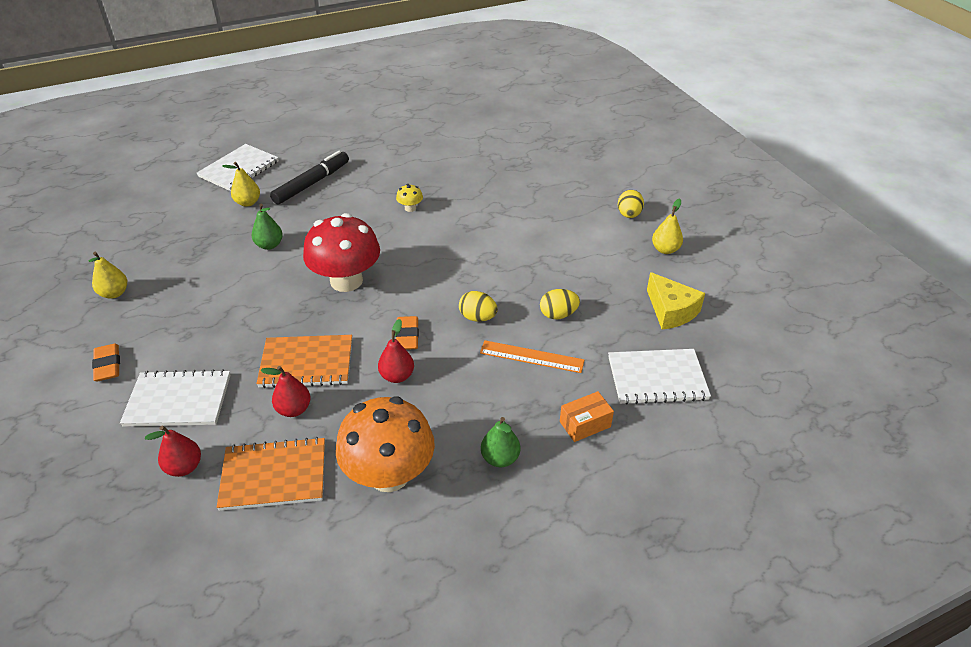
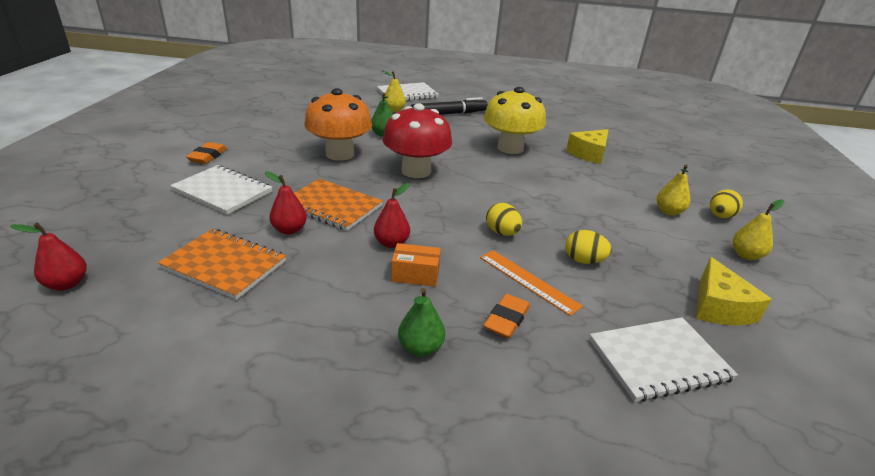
camera: 30 degrees right, 10 degrees down
(114, 293) = (259, 124): yellow pear -> yellow pear (669, 211)
(184, 467) = (175, 230): red pear -> red pear (67, 284)
(389, 474) = (309, 309): orange mushroom -> orange mushroom (340, 154)
(407, 336) = (428, 221): orange eraser -> orange eraser (506, 319)
(410, 208) = (510, 148): yellow mushroom -> yellow mushroom, size x2.50
(485, 184) = (589, 154): none -> yellow cheese
(585, 424) = (537, 362): orange box -> orange box (415, 275)
(657, 378) = (658, 360): white notebook -> white notebook turned 45 degrees counterclockwise

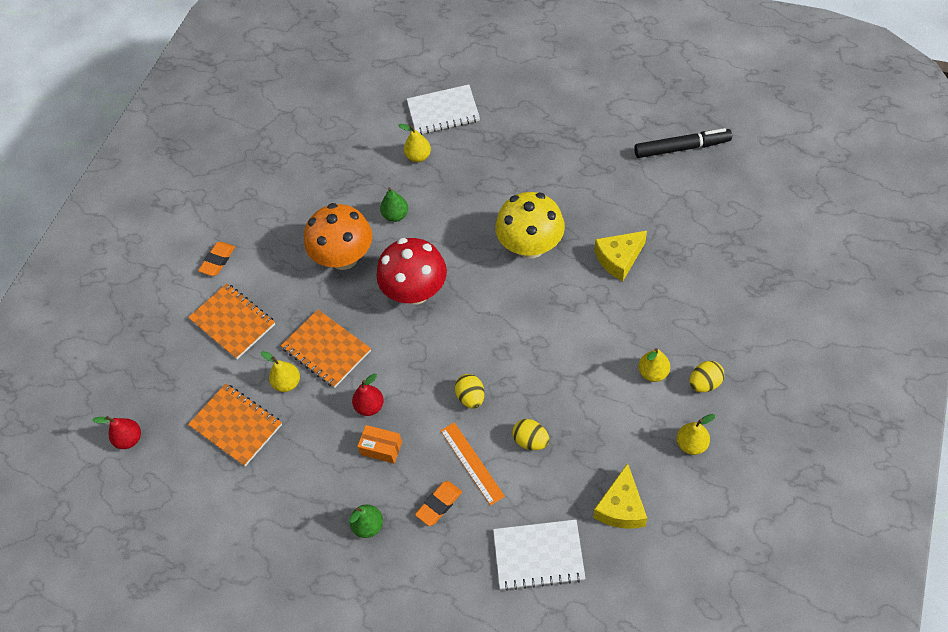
camera: 20 degrees right, 25 degrees up
(222, 191) = (232, 322): white notebook -> orange notebook
(289, 230) = (287, 383): red pear -> yellow pear
(448, 114) = (482, 165): black marker -> black marker (682, 148)

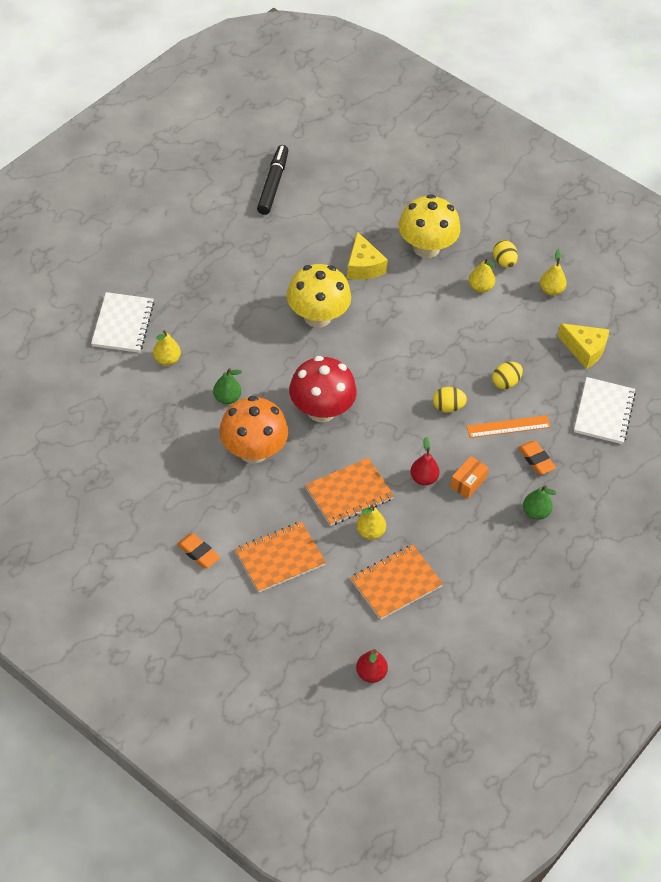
camera: 80 degrees left, 5 degrees down
(679, 304) = (426, 248): none -> yellow mushroom

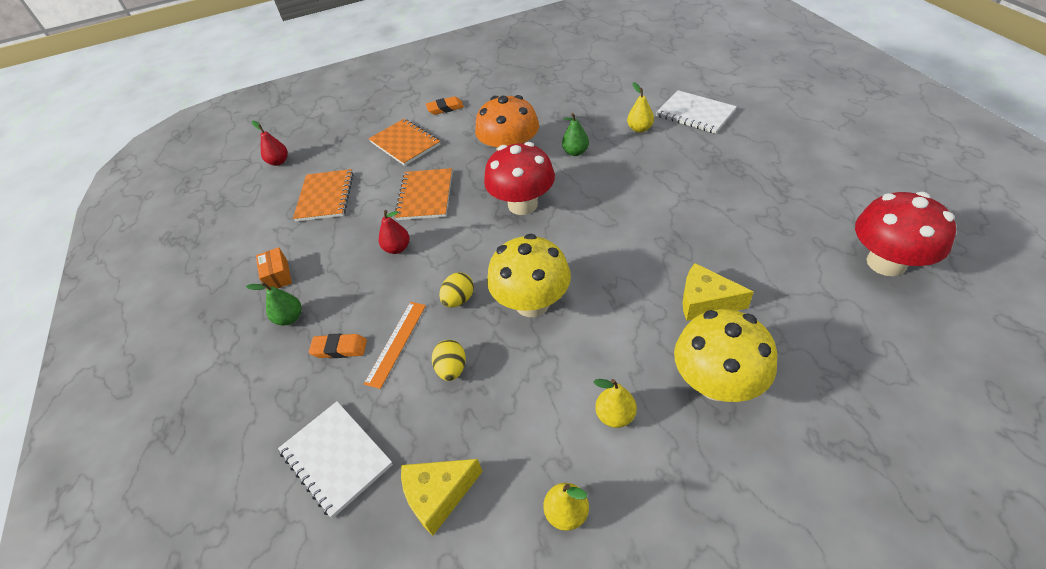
camera: 130 degrees right, 5 degrees down
(273, 184) = (886, 262): black marker -> red mushroom
(280, 558) = (405, 143): orange notebook -> orange notebook turned 45 degrees counterclockwise
(317, 316) = (643, 237): yellow mushroom -> yellow mushroom (532, 303)
(370, 532) = (380, 196): yellow pear -> none
(468, 482) = (365, 279): orange box -> orange box (278, 276)
(504, 262) = (651, 473): yellow egg -> none

